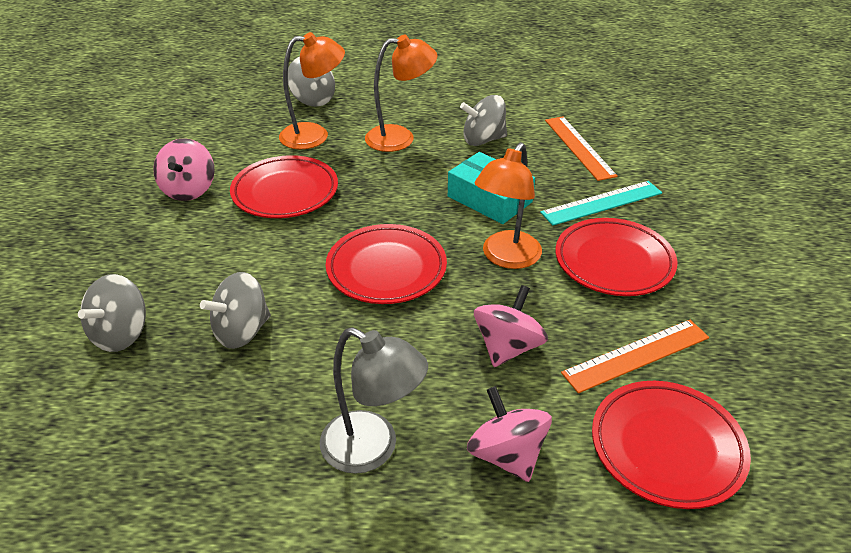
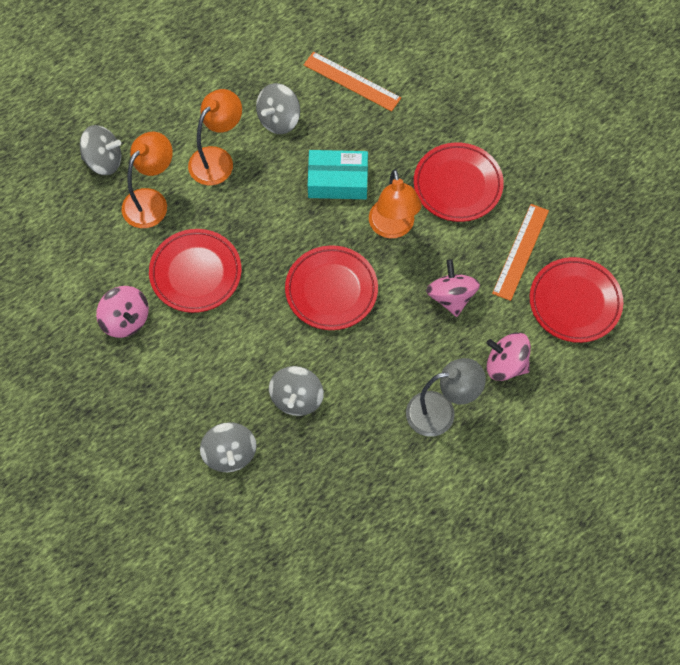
camera: 40 degrees left, 25 degrees up
(602, 203) = (411, 133): turquoise ruler -> none

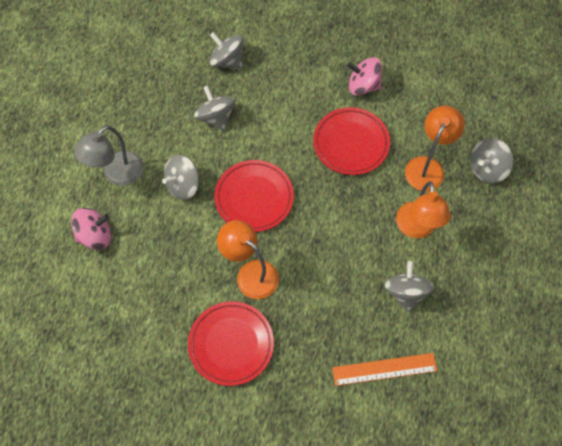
camera: 140 degrees right, 0 degrees up
(151, 201) = (427, 166): orange lamp -> orange lamp turned 150 degrees counterclockwise
(337, 181) = (320, 278): turquoise box -> none
(386, 352) = (183, 185): none -> grey spinning top
(451, 297) = (169, 254): pink spinning top -> none
(521, 251) = (144, 327): orange ruler -> none
(575, 302) = (76, 317): red plate -> none

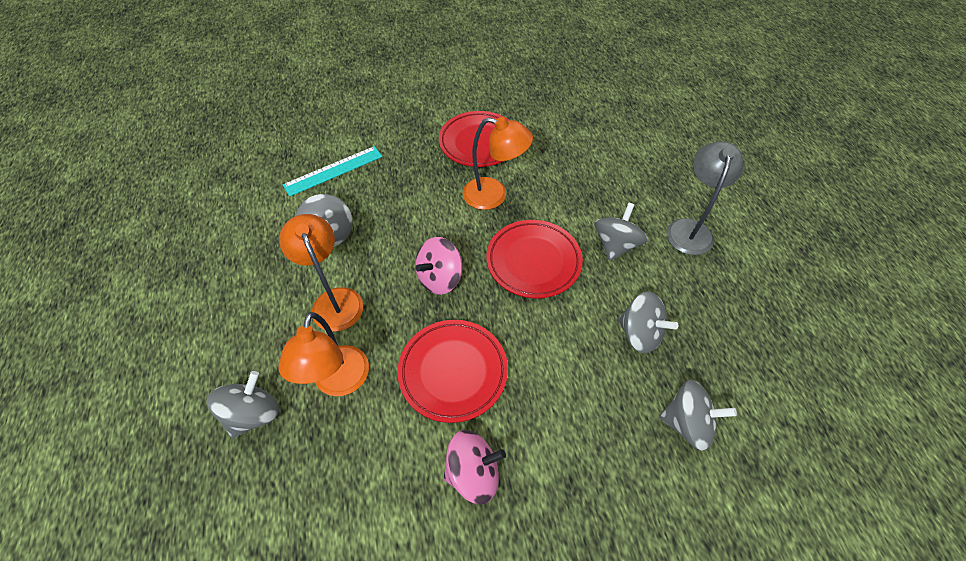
camera: 155 degrees right, 10 degrees down
(95, 236) = (658, 173): pink spinning top -> pink spinning top (440, 278)
(384, 369) = (333, 171): orange ruler -> turquoise ruler

